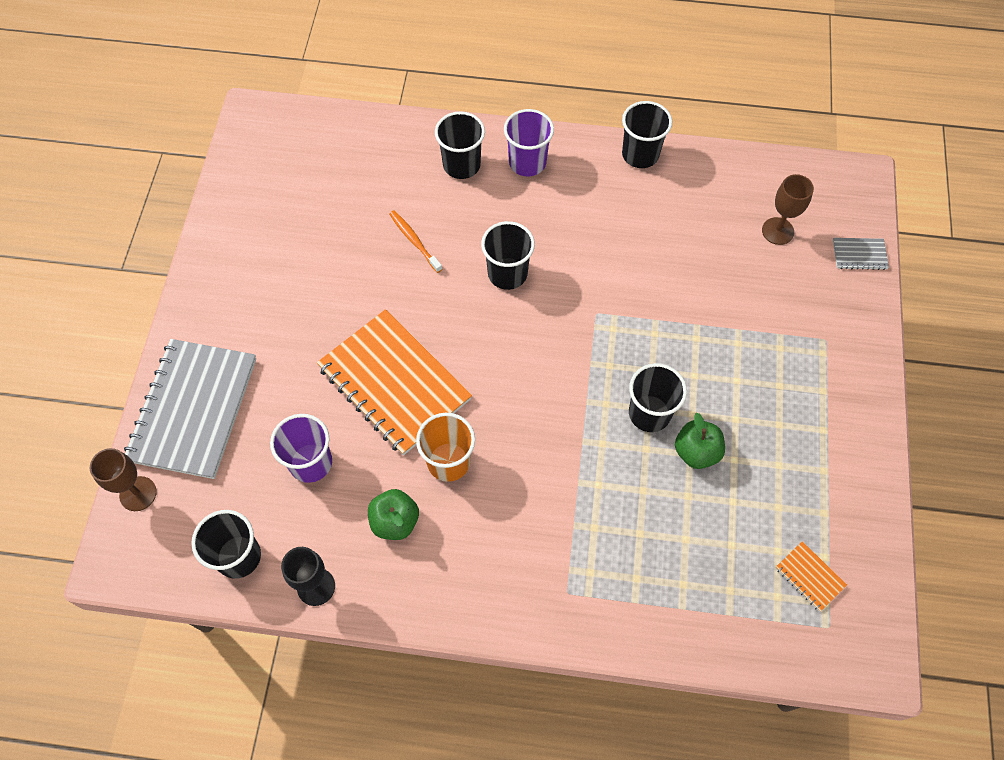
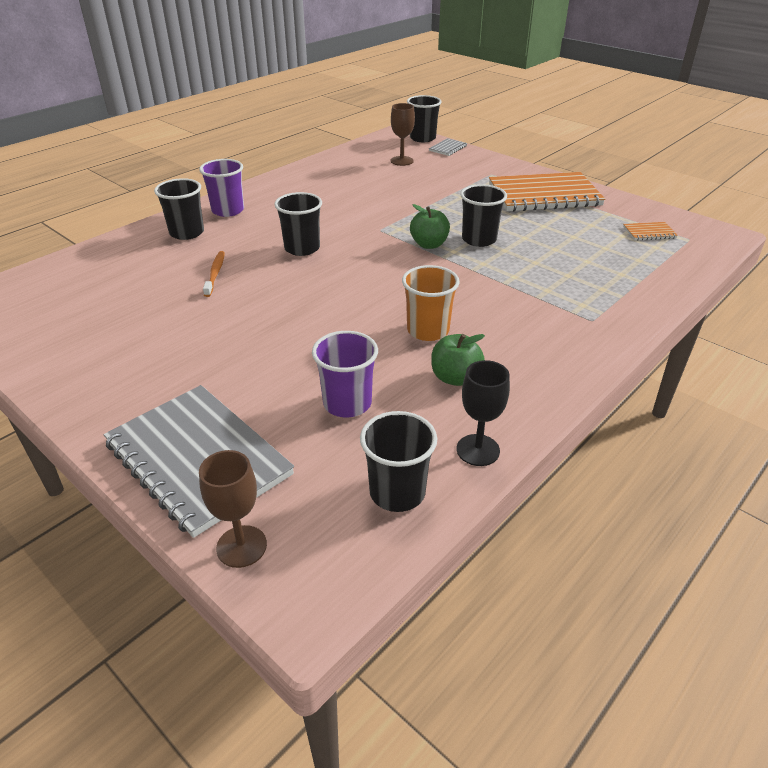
camera: 55 degrees left, 25 degrees down
(394, 383) = (326, 329): orange notebook -> orange notebook (544, 195)
(414, 240) = (215, 273): orange toothbrush -> orange toothbrush turned 90 degrees clockwise
(640, 154) = (286, 176): black cup -> black cup (422, 138)
(696, 452) = (525, 235): green apple -> green apple (429, 244)

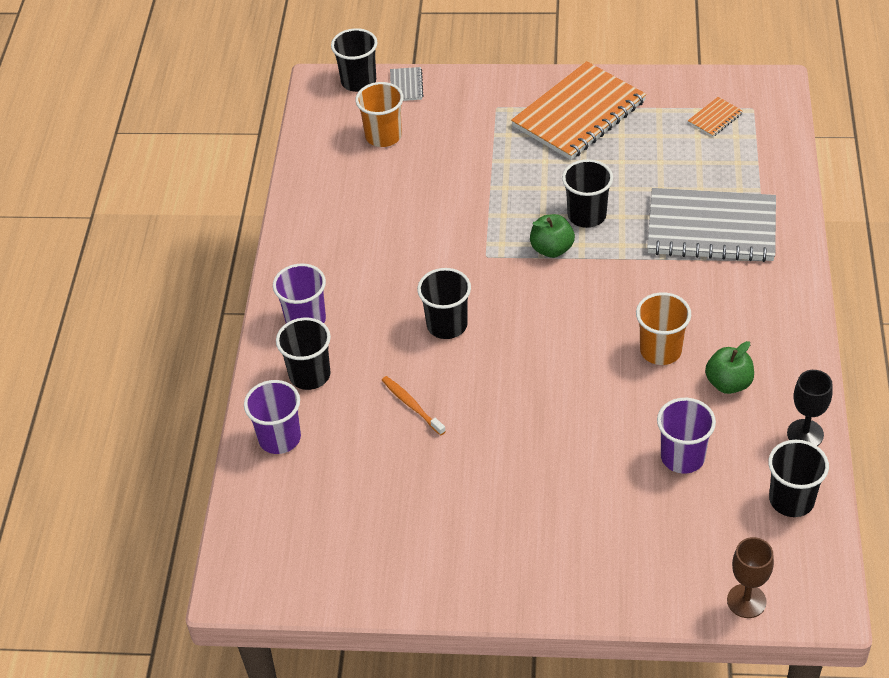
camera: 35 degrees left, 10 degrees up
(120, 250) = (279, 438): none -> purple cup
(198, 459) = (642, 570): grey notebook -> grey notebook (711, 228)
(402, 161) = (383, 136): brown goblet -> orange cup

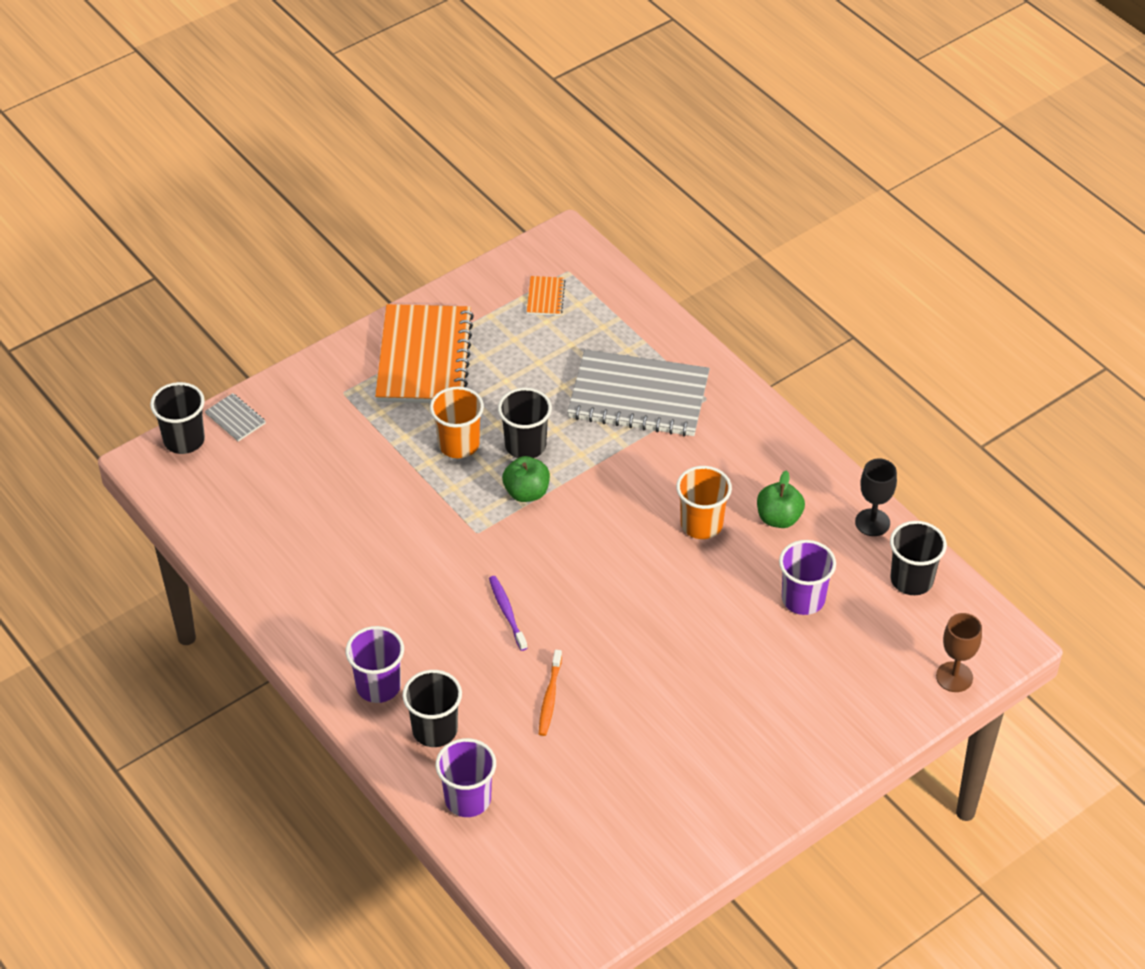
camera: 45 degrees left, 0 degrees up
(383, 136) = (266, 478): orange cup -> orange cup (458, 444)
(411, 405) = (549, 698): orange toothbrush -> orange toothbrush turned 90 degrees counterclockwise
(447, 325) = (507, 612): black cup -> purple toothbrush
(711, 228) = (638, 396): grey notebook -> grey notebook turned 45 degrees clockwise

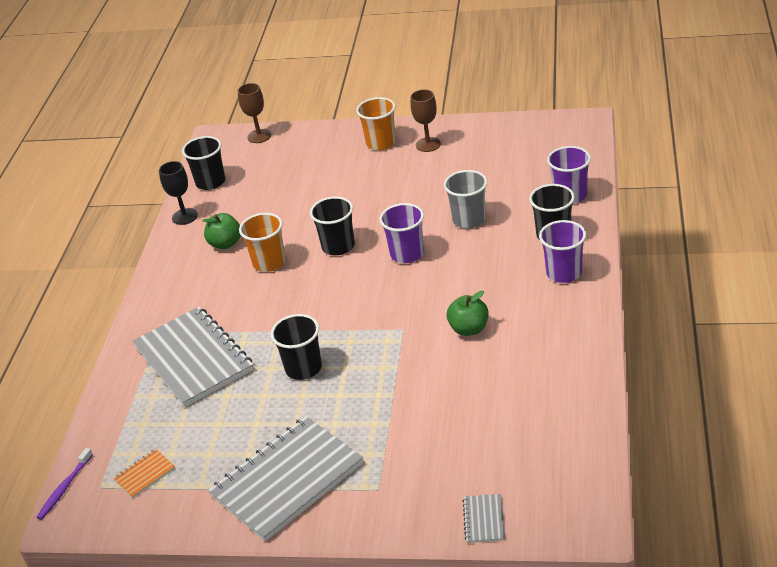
camera: 130 degrees left, 10 degrees down
(184, 440) = (543, 526): black cup -> black cup (338, 246)
(424, 357) = (287, 480): orange notebook -> grey notebook
(458, 444) = (344, 395): orange cup -> orange cup (381, 143)
(507, 612) = (440, 274): purple toothbrush -> purple toothbrush (64, 488)
(526, 492) = (342, 337): green apple -> green apple (469, 329)
(549, 698) = (469, 220): orange toothbrush -> grey cup
(724, 784) = (428, 144): none -> brown goblet
(803, 599) = (274, 200): purple cup -> purple cup (407, 254)

